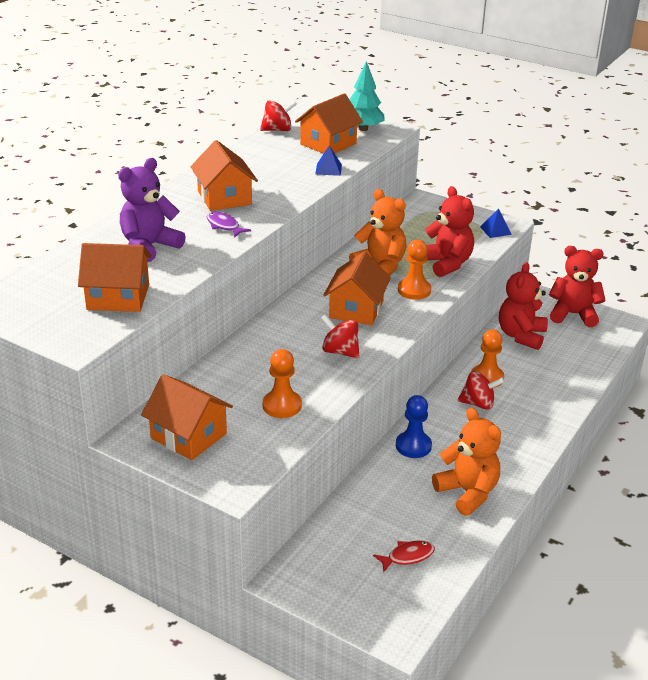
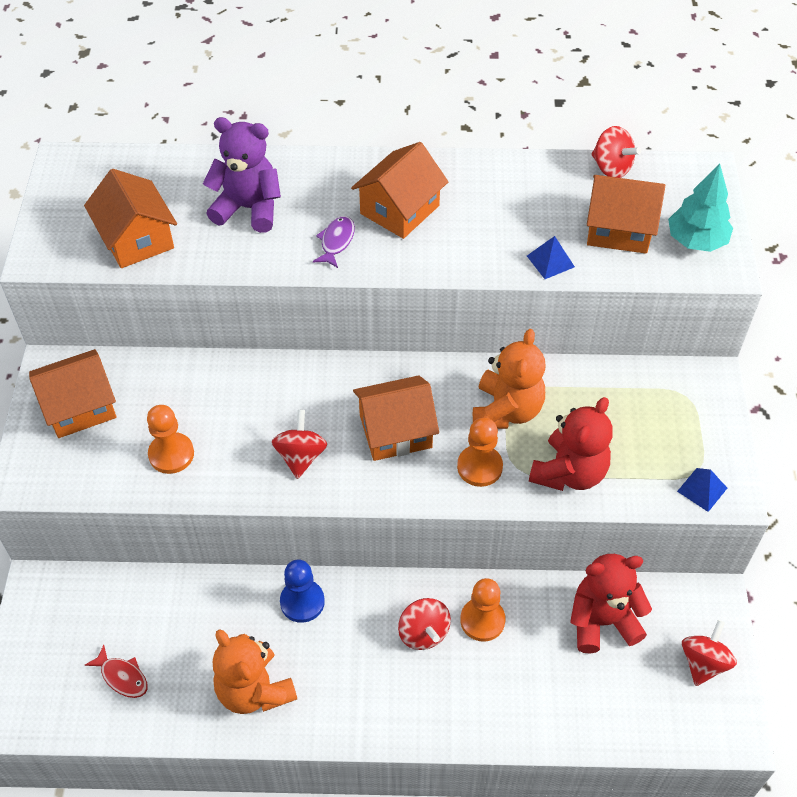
camera: 60 degrees right, 20 degrees up
(189, 436) = (79, 407): orange house -> orange house turned 60 degrees clockwise
(467, 492) = (254, 690): orange teddy bear -> orange teddy bear turned 120 degrees clockwise
(573, 314) = (703, 662): red teddy bear -> red spinning top

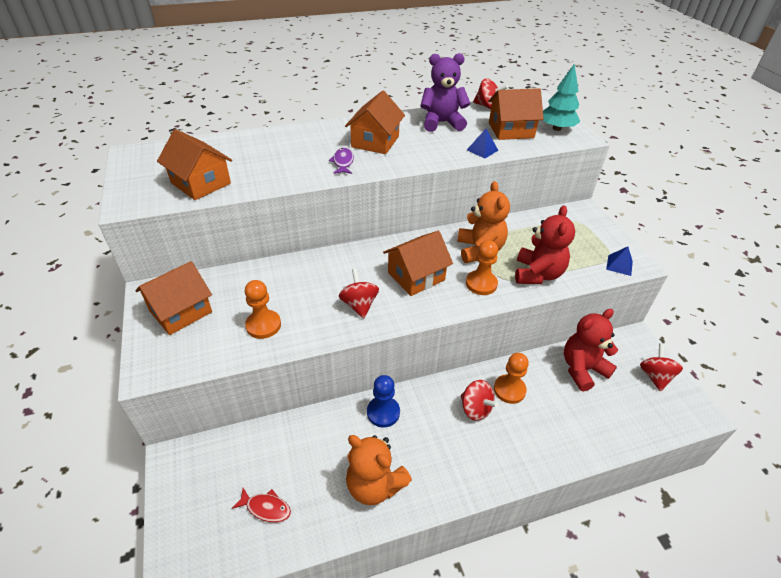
camera: 20 degrees left, 10 degrees down
(248, 208) = (275, 156): purple teddy bear -> purple teddy bear (442, 123)

